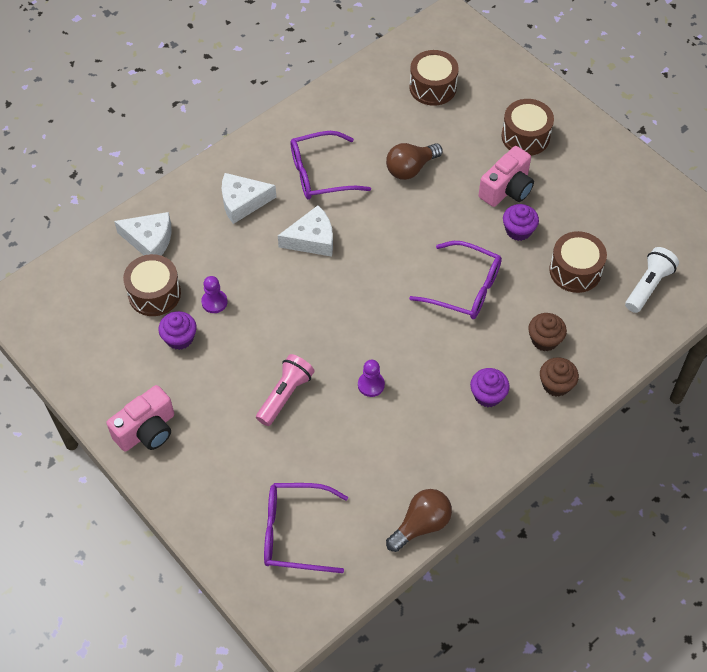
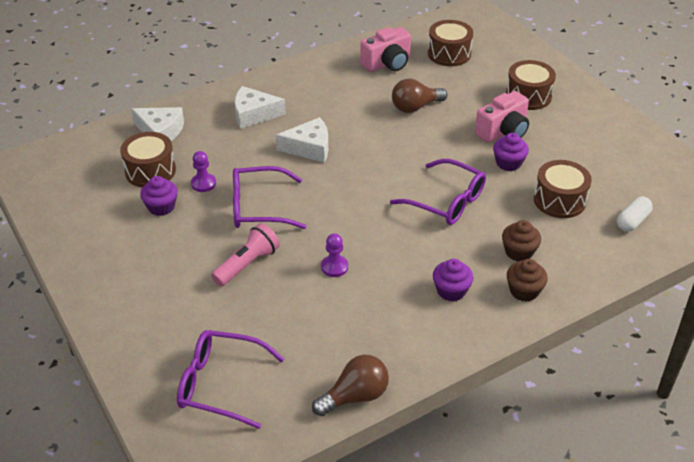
camera: 10 degrees right, 15 degrees down
(147, 430) = (103, 276): pink camera -> pink camera (387, 64)
(320, 174) = (330, 102): purple glasses -> purple glasses (258, 207)
(648, 286) = (632, 221): white flashlight -> white capsule

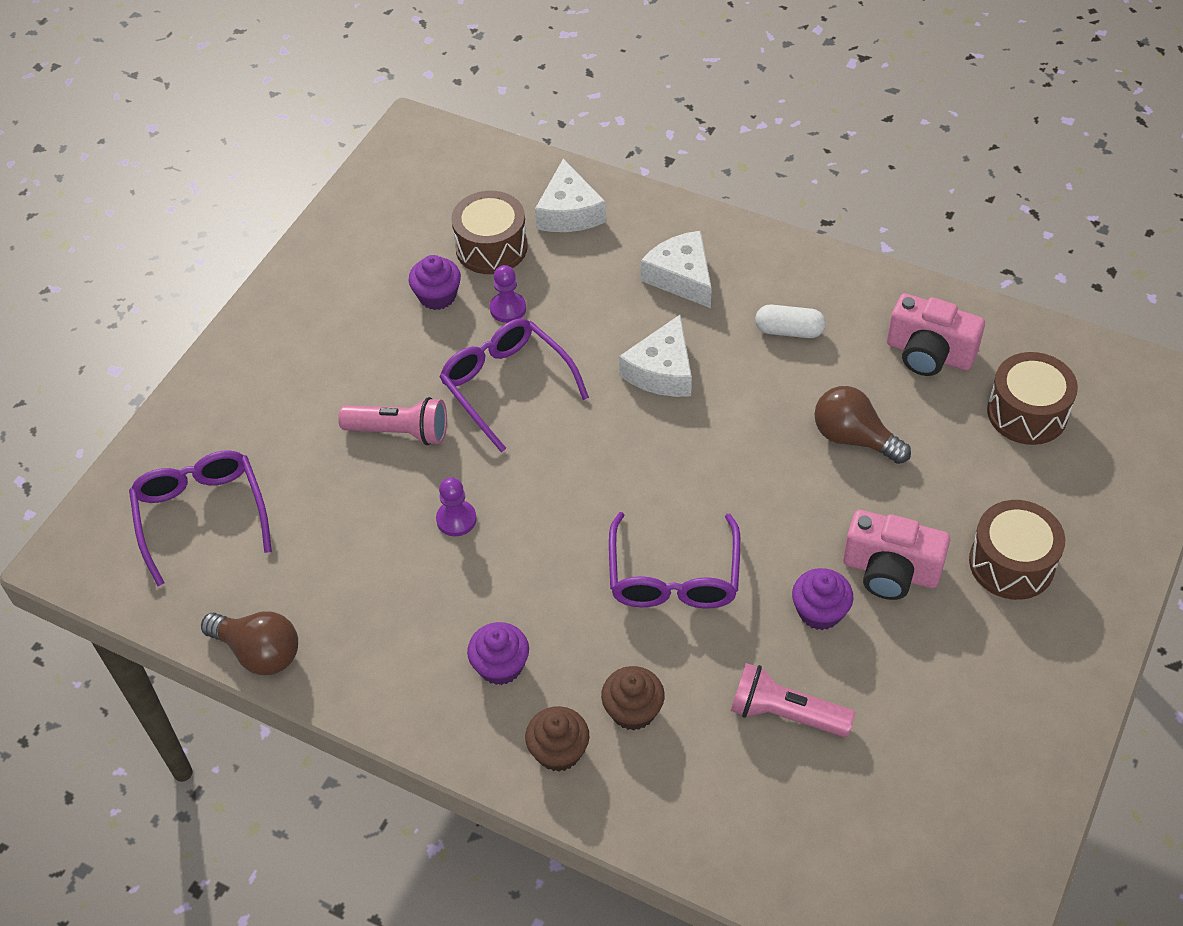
camera: 60 degrees right, 10 degrees up
(309, 148) = (662, 371): white cheese -> white cheese turned 60 degrees clockwise
(559, 200) = (785, 713): brown drum -> pink flashlight
(632, 221) = (812, 831): white capsule -> white capsule (789, 331)

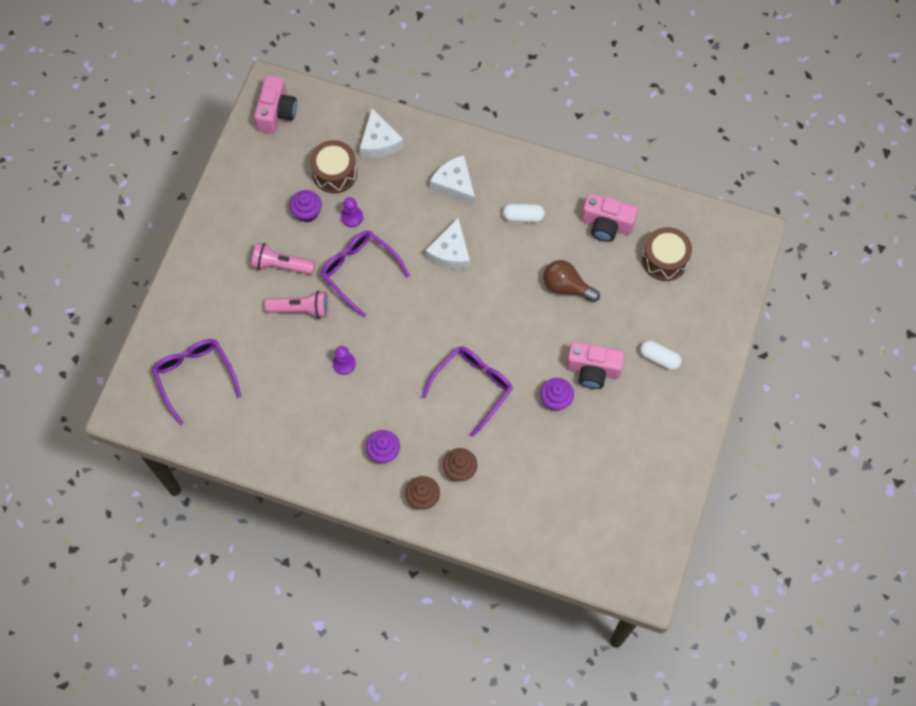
camera: 10 degrees left, 15 degrees up
(259, 652) = (247, 458): brown light bulb -> none
(417, 163) = (276, 113): none -> pink camera
(673, 577) = (473, 387): purple glasses -> purple glasses turned 135 degrees counterclockwise
(785, 713) = (542, 462): pink flashlight -> pink flashlight (281, 265)
(1011, 563) = (659, 358): brown drum -> white capsule

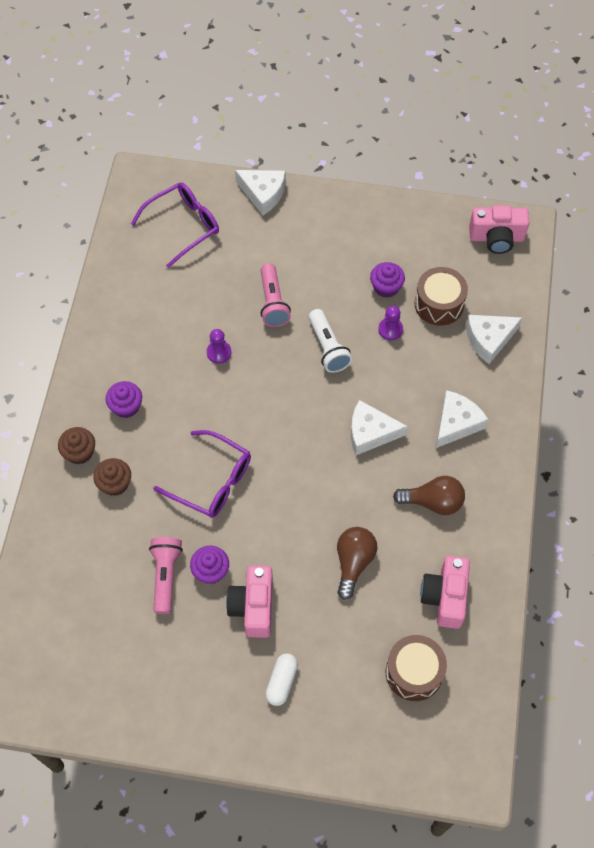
camera: 80 degrees right, 5 degrees down
(175, 299) = (263, 194): none -> white cheese
(281, 265) = (319, 276): pink flashlight -> pink flashlight (166, 576)
(359, 271) = (328, 347): purple glasses -> white flashlight
(523, 217) = (433, 502): white capsule -> brown light bulb

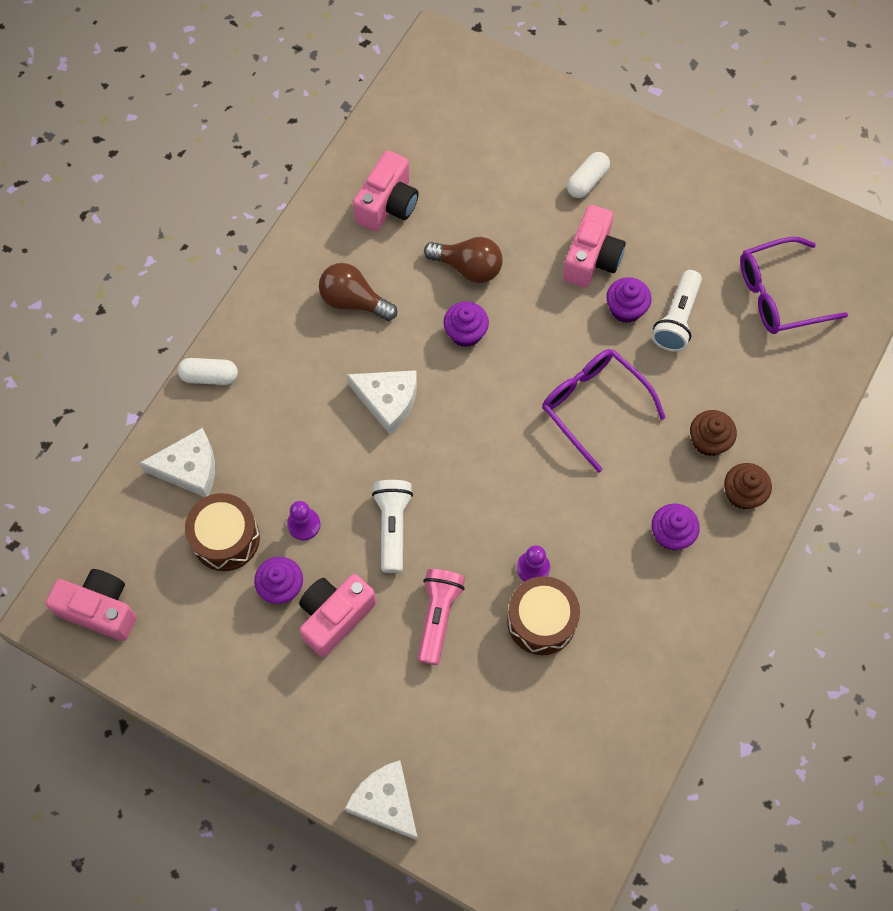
camera: 160 degrees left, 5 degrees up
(166, 576) = (676, 319): pink flashlight -> white flashlight
(183, 226) = (519, 787): purple glasses -> purple glasses (779, 295)
(333, 506) = (465, 333): none -> purple cupcake
(342, 281) = (335, 616): none -> pink camera
(353, 562) = (468, 267): brown light bulb -> brown light bulb turned 105 degrees counterclockwise
(414, 672) = (452, 148): brown drum -> brown drum (541, 621)
(456, 423) = (283, 379): white cheese -> none
(511, 407) = (209, 376): none -> white capsule

